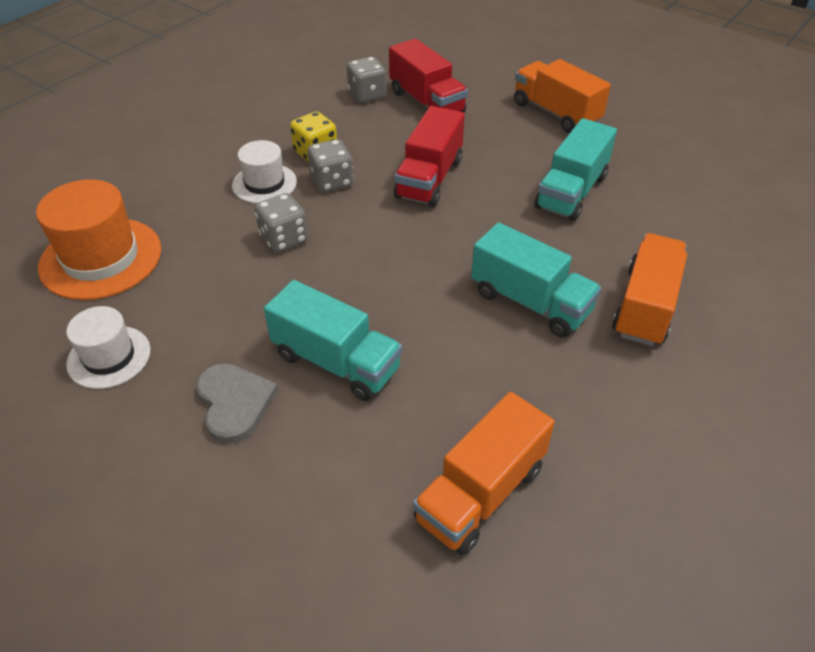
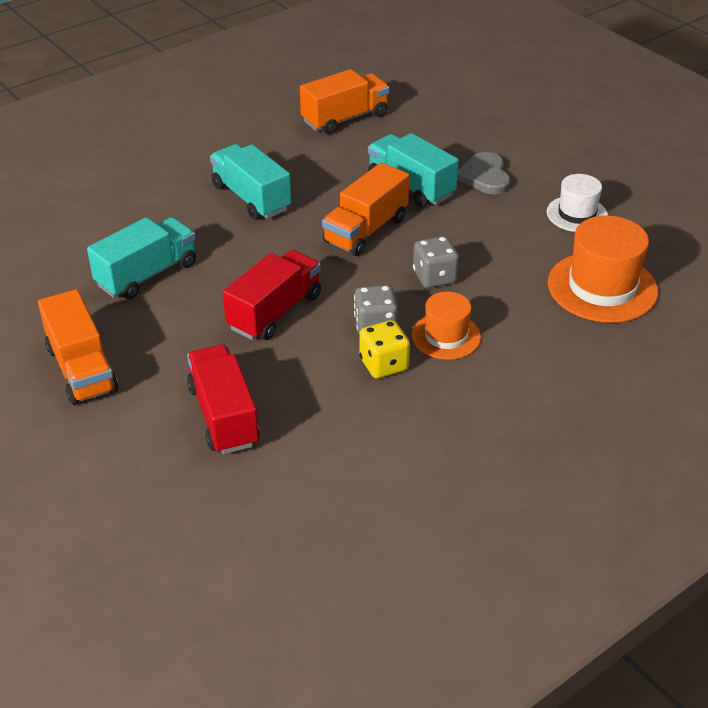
camera: 165 degrees left, 5 degrees down
(264, 183) = (446, 336): white hat -> orange hat
(367, 95) = (293, 444): grey dice -> none
(645, 306) = (169, 182): orange truck -> orange truck (365, 230)

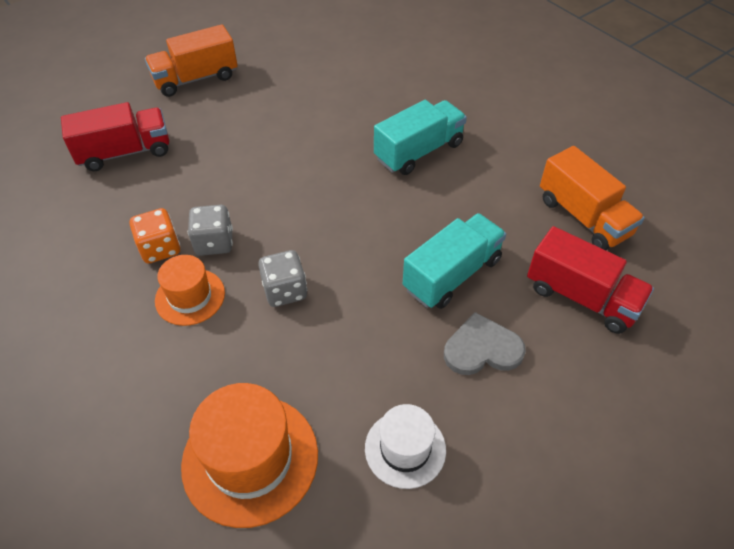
camera: 90 degrees right, 10 degrees up
(147, 274) = (305, 99): turquoise truck -> none
(275, 312) = (246, 175): red truck -> red truck (581, 297)
(365, 230) = (367, 235): orange truck -> none
(384, 364) = (160, 248): yellow dice -> orange dice

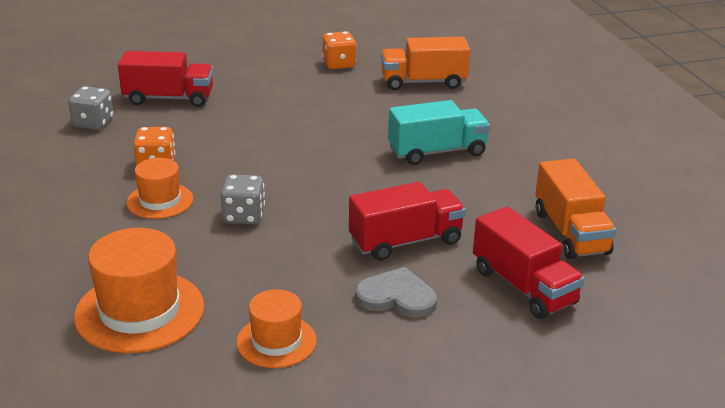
camera: 20 degrees right, 20 degrees down
(196, 79) = (263, 62): orange truck -> orange truck (423, 82)
(214, 243) = (204, 172): grey dice -> grey dice (93, 123)
(270, 63) = (339, 64): none -> orange dice
(405, 449) = (276, 341): white hat -> orange hat
(452, 274) = (406, 241): turquoise truck -> red truck

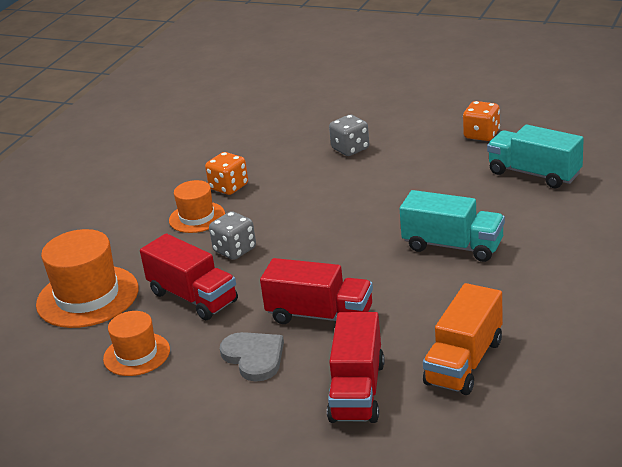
camera: 45 degrees right, 0 degrees up
(93, 123) = (230, 138): grey dice -> grey dice (350, 149)
(169, 98) = (306, 131): red truck -> red truck (193, 297)
(423, 82) = (534, 174): orange truck -> turquoise truck

